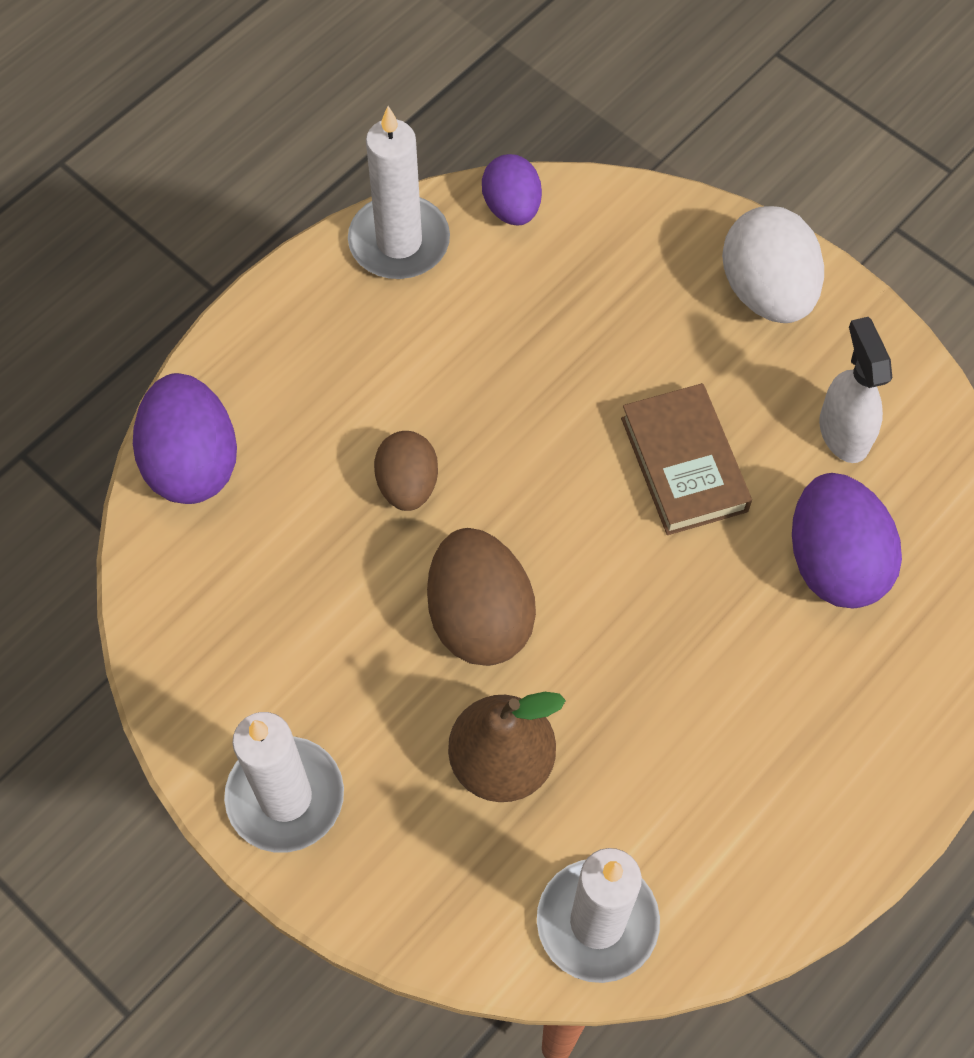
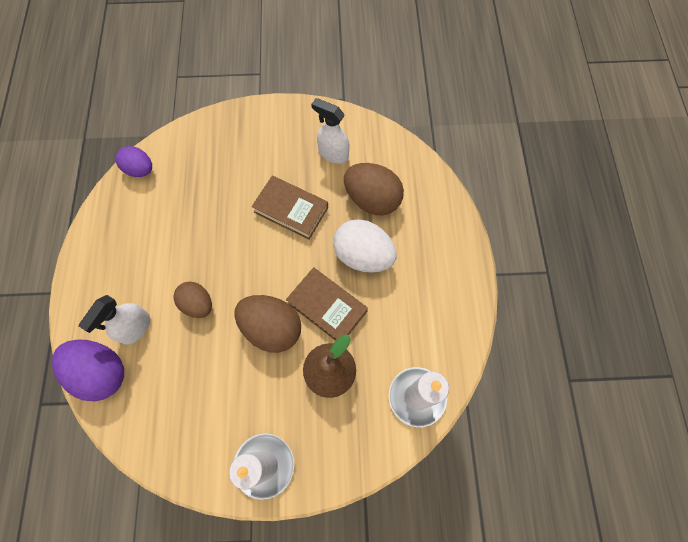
camera: 45 degrees left, 5 degrees up
(291, 441) = (135, 328): none -> white spray bottle
(399, 242) = (107, 217): white candle -> none
(593, 662) = (327, 307): none -> brown book
(767, 291) = (262, 127): white egg -> white egg (363, 256)
(834, 562) = (372, 200): purple egg -> brown egg

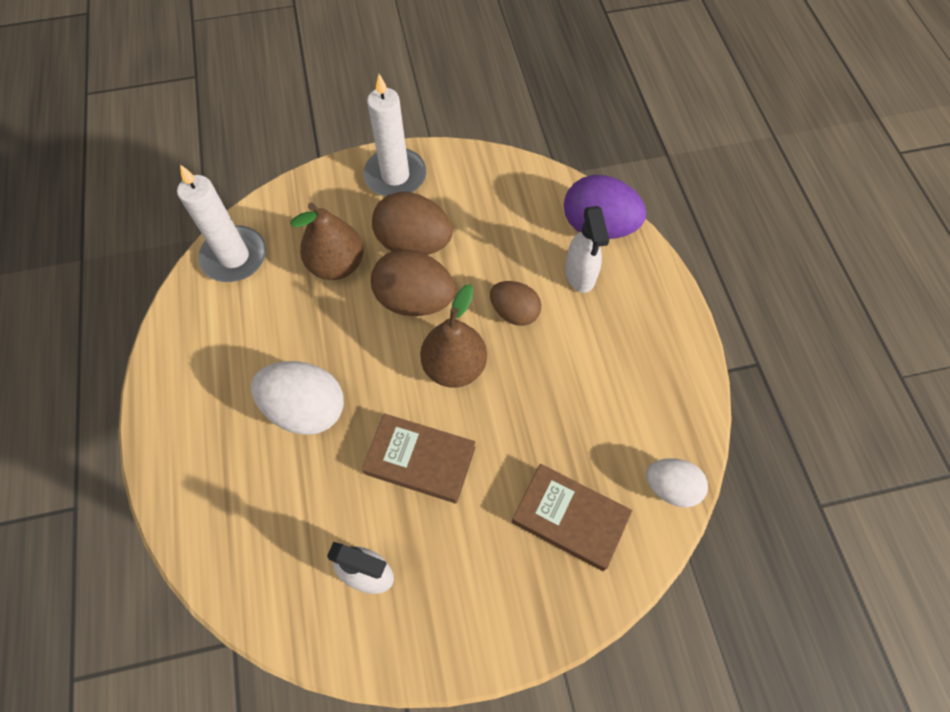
camera: 170 degrees right, 5 degrees down
(135, 328) = (580, 275): white spray bottle -> white spray bottle turned 150 degrees clockwise
(140, 170) = (670, 487): purple egg -> white egg
(254, 269) = (454, 366): none -> brown pear
(327, 307) = (349, 335): brown book -> brown book (570, 518)
(372, 200) = (297, 498): brown egg -> brown egg (414, 243)

